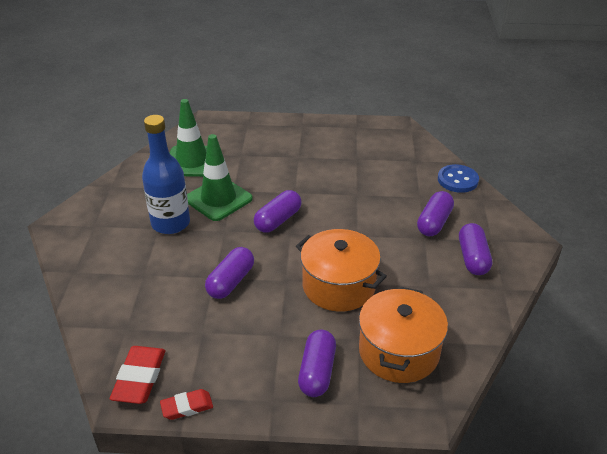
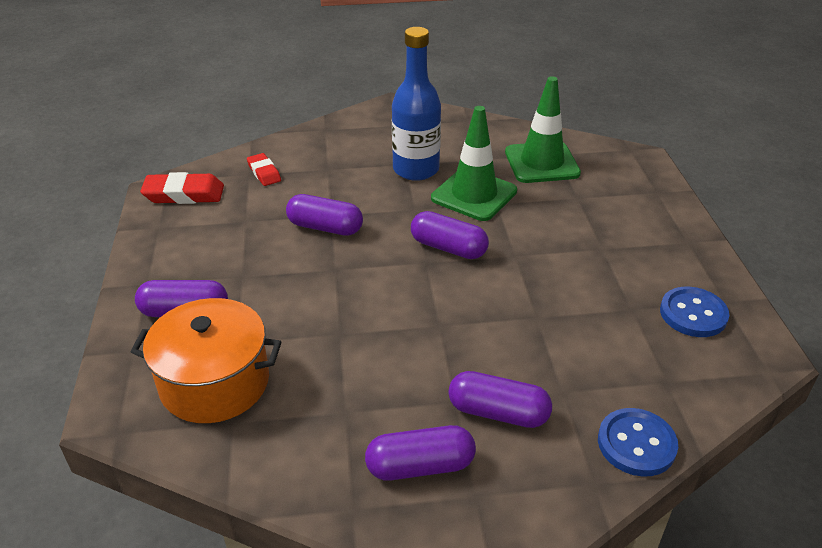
camera: 80 degrees right, 0 degrees up
(187, 407) = (146, 228): red eraser -> red eraser (264, 173)
(338, 286) = (331, 316): orange pot -> none
(365, 139) = (693, 314): none -> blue button

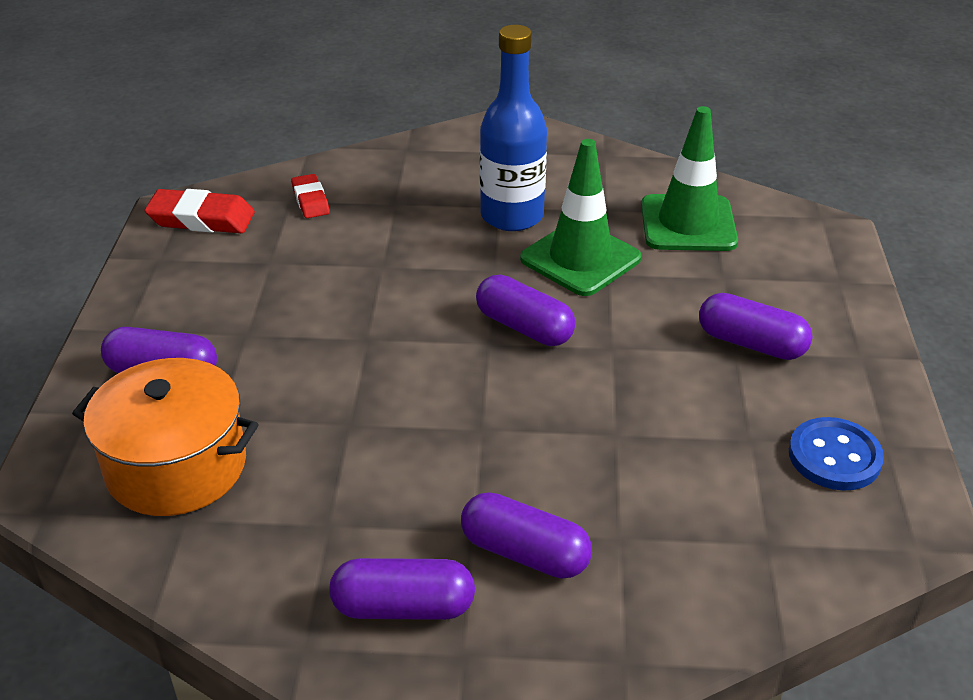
camera: 10 degrees right, 0 degrees up
(325, 227) = (369, 282): purple capsule -> purple capsule (751, 343)
(636, 444) = (697, 619): blue button -> none

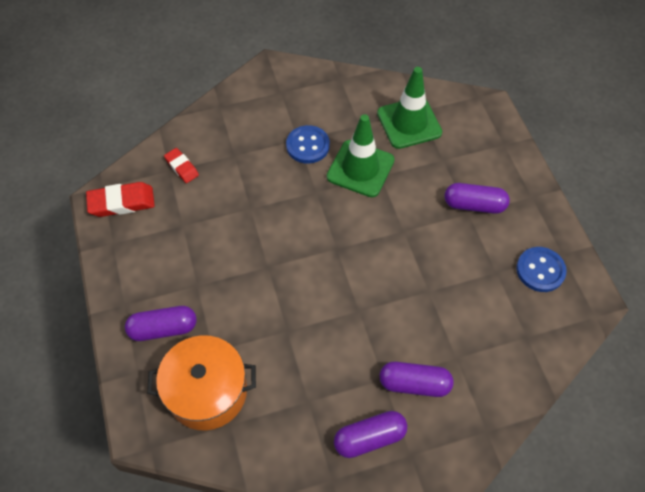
camera: 20 degrees left, 20 degrees up
(512, 216) = (308, 145): blue bottle -> blue button
(524, 327) = (351, 231): purple capsule -> none

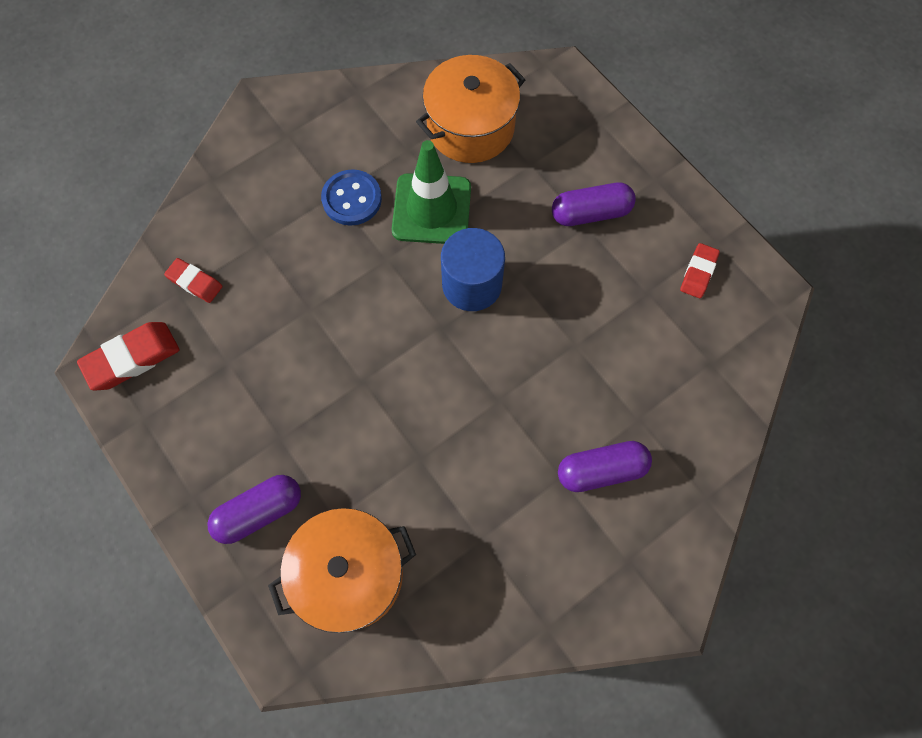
camera: 20 degrees left, 10 degrees up
(369, 227) = (472, 284): none -> blue cylinder
(369, 438) = (572, 558): purple capsule -> none
(409, 123) = (470, 127): green traffic cone -> orange pot
(540, 270) = (698, 273): blue button -> red eraser

